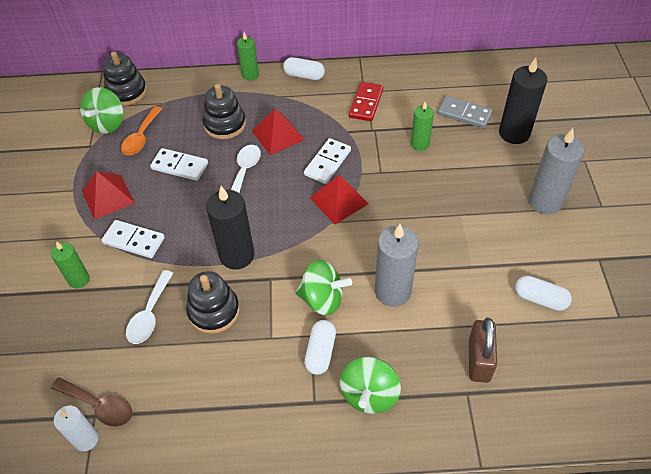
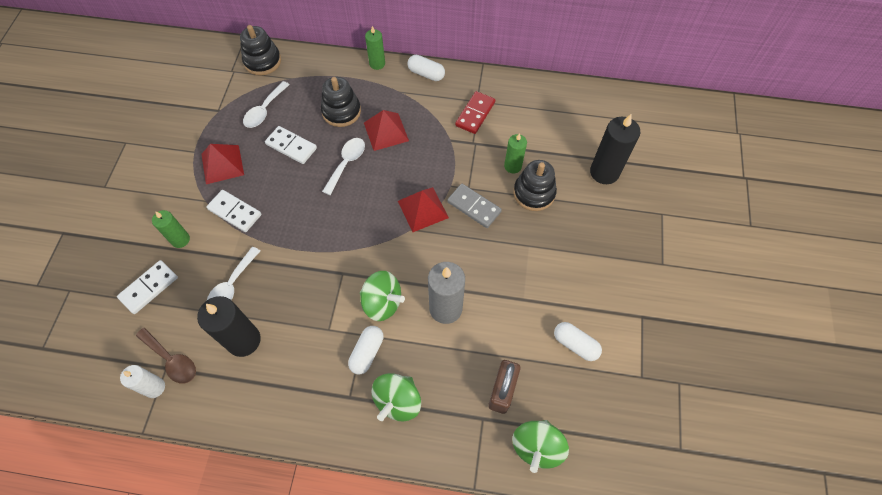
camera: 10 degrees right, 10 degrees up
(107, 124) = (238, 91): green spinning top -> green spinning top (536, 447)
(141, 137) = (264, 110): orange spoon -> white spoon
(214, 311) = (286, 294): black stacking toy -> black stacking toy (534, 193)
(237, 255) = (319, 245): black candle -> black candle (244, 340)
(327, 162) = (423, 169): white domino -> white domino (149, 288)
(464, 114) = (563, 143): grey domino -> grey domino (474, 207)
(545, 201) = (610, 249): grey candle -> none

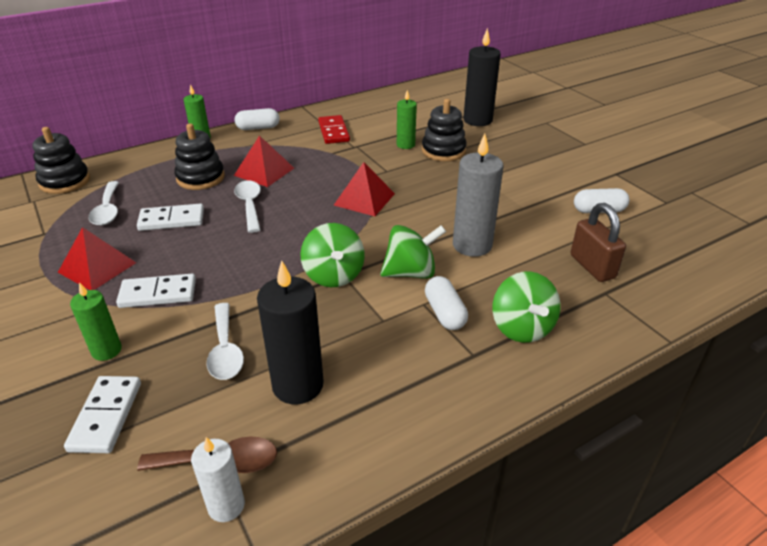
camera: 40 degrees left, 25 degrees down
(474, 207) = (407, 178): grey domino -> none
(536, 447) = (669, 282): green spinning top -> green spinning top (334, 275)

